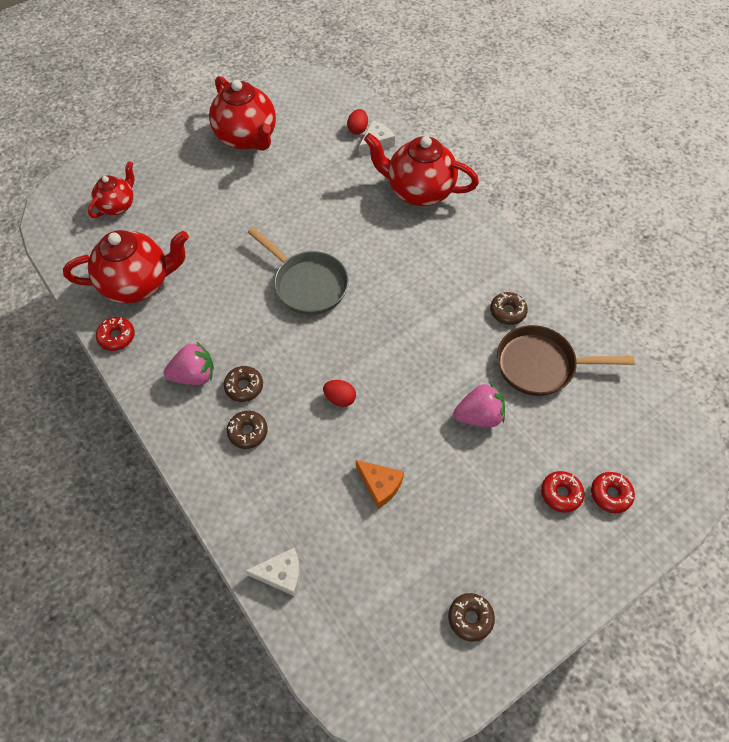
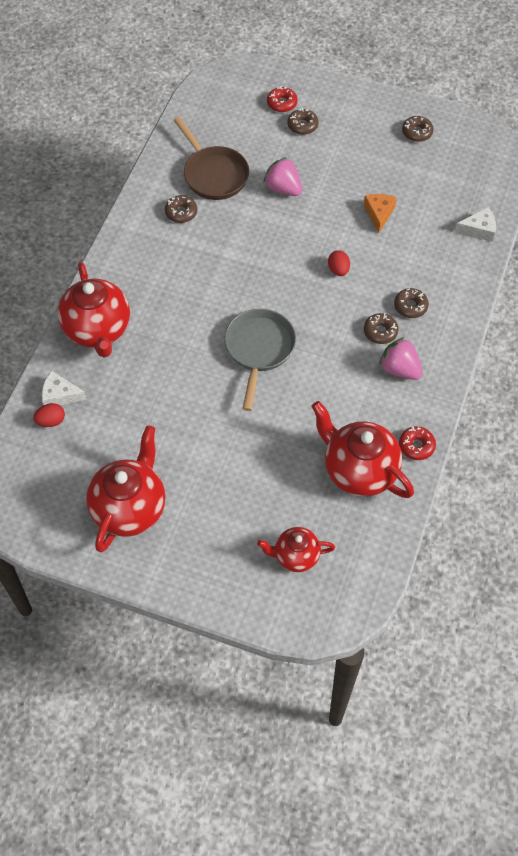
camera: 125 degrees left, 0 degrees up
(281, 574) = (479, 230): white cheese -> white cheese turned 120 degrees clockwise
(561, 494) = (302, 125): red donut -> brown donut

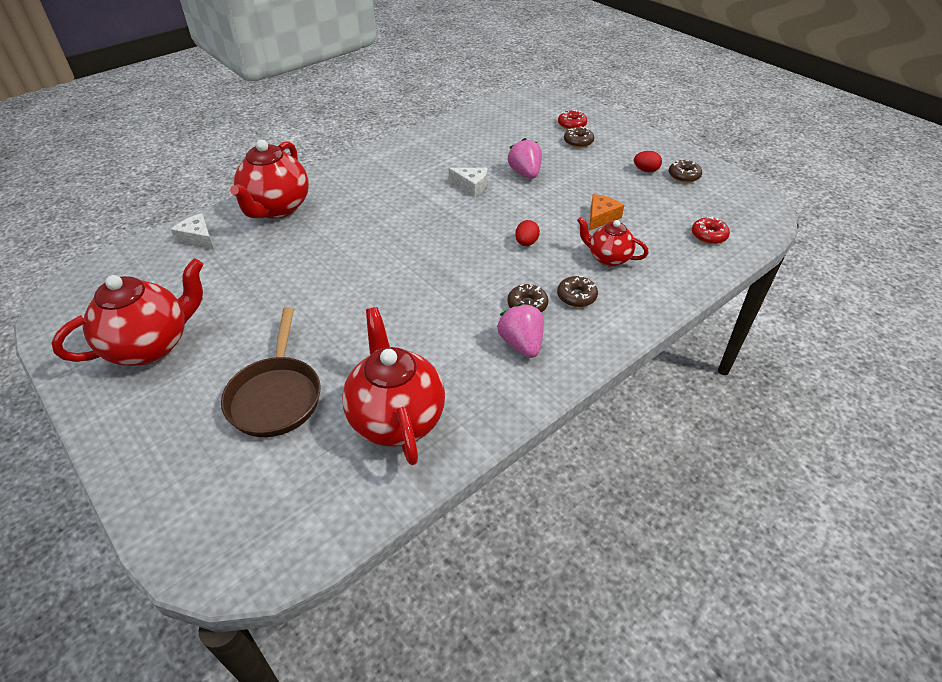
camera: 30 degrees right, 15 degrees down
(51, 421) = (169, 253): red egg -> red egg (646, 170)
(181, 212) = (423, 161): brown donut -> none
(213, 174) = (473, 147): brown pan -> brown pan (276, 396)
(259, 350) = (395, 273): grey pan -> none
(296, 556) = (250, 471): red teapot -> red teapot (608, 258)
(416, 446) = (481, 424): red donut -> red donut (709, 235)
(479, 230) = (699, 263): white cheese -> white cheese (471, 186)

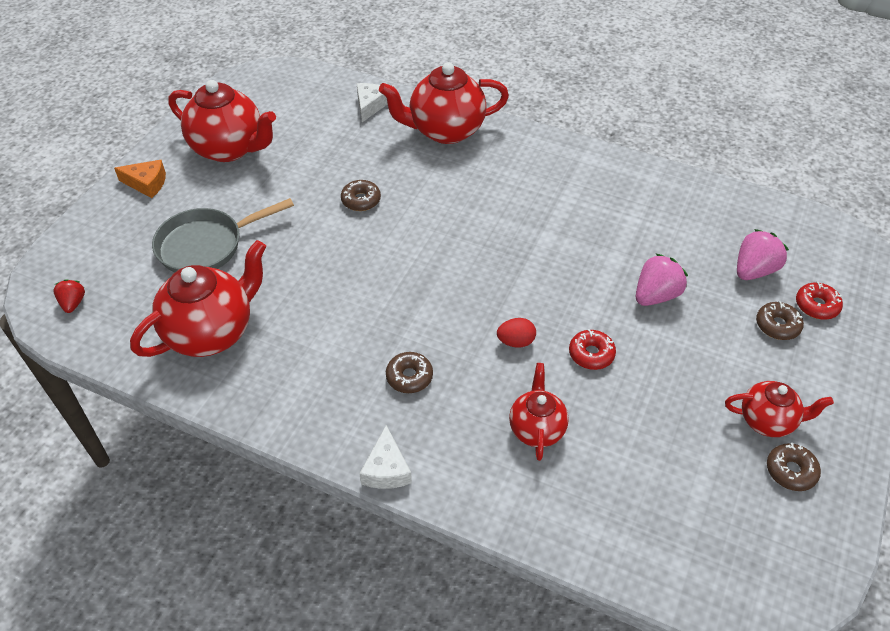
camera: 65 degrees right, 5 degrees up
(266, 535) = (73, 303): none -> red strawberry
(276, 396) = (206, 245): brown pan -> grey pan
(471, 186) = (591, 256): white cheese -> white cheese (386, 469)
(521, 344) = (346, 391): pink strawberry -> pink strawberry (754, 270)
(576, 296) = (447, 417): brown donut -> brown donut (361, 200)
(601, 217) = (616, 399): orange cheese -> orange cheese (147, 183)
(646, 170) = (767, 421): red egg -> red teapot
(709, 235) = (659, 532): red donut -> red donut (591, 354)

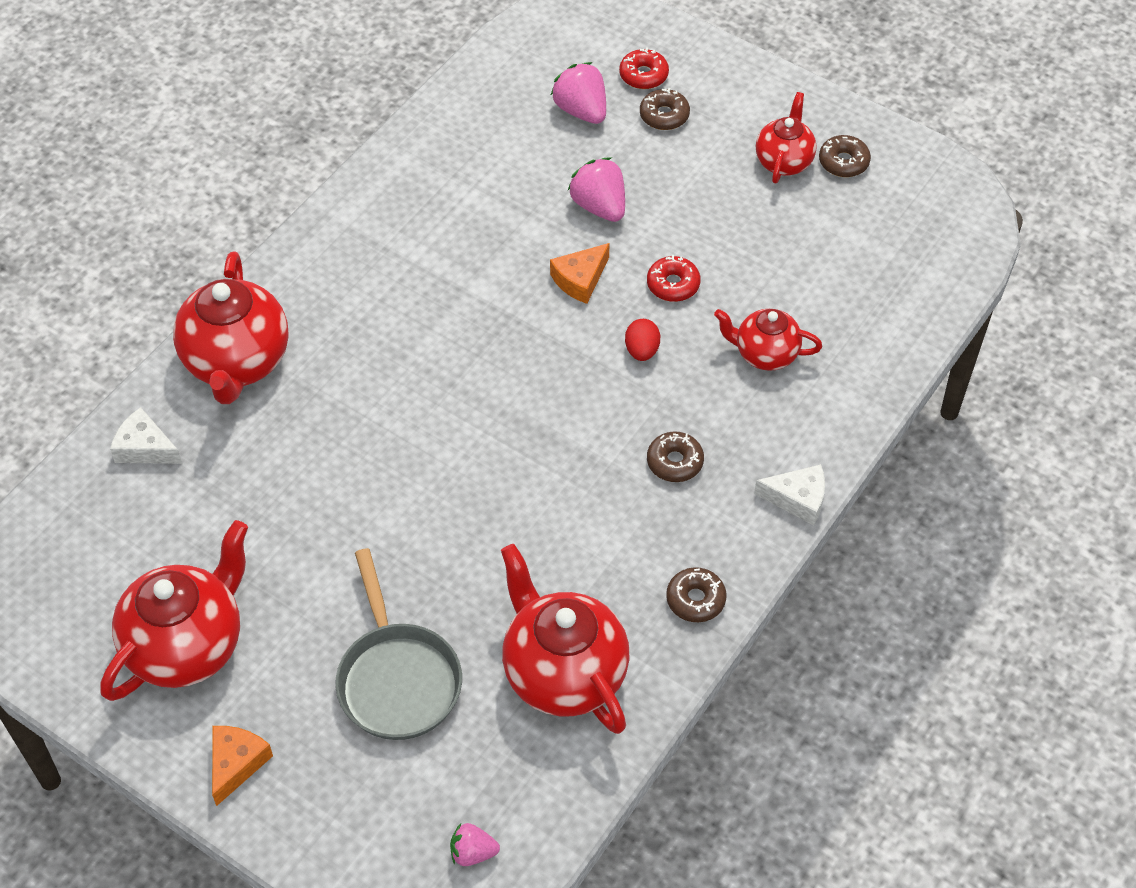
camera: 80 degrees left, 5 degrees up
(73, 303) = (473, 852): red strawberry -> pink strawberry
(361, 200) = (356, 481): brown donut -> brown donut (695, 599)
(575, 293) = (580, 279): none -> orange cheese

